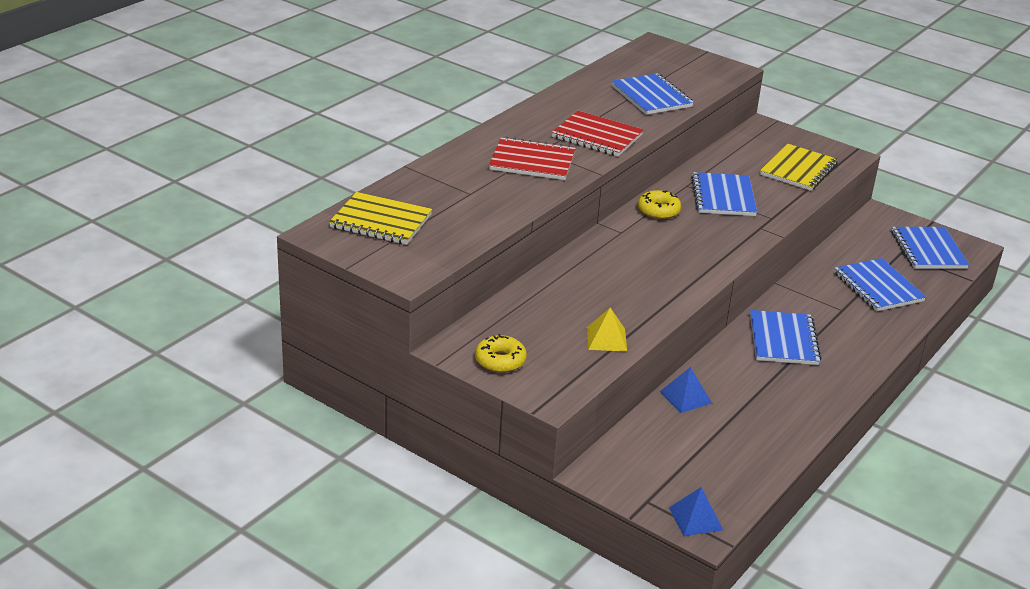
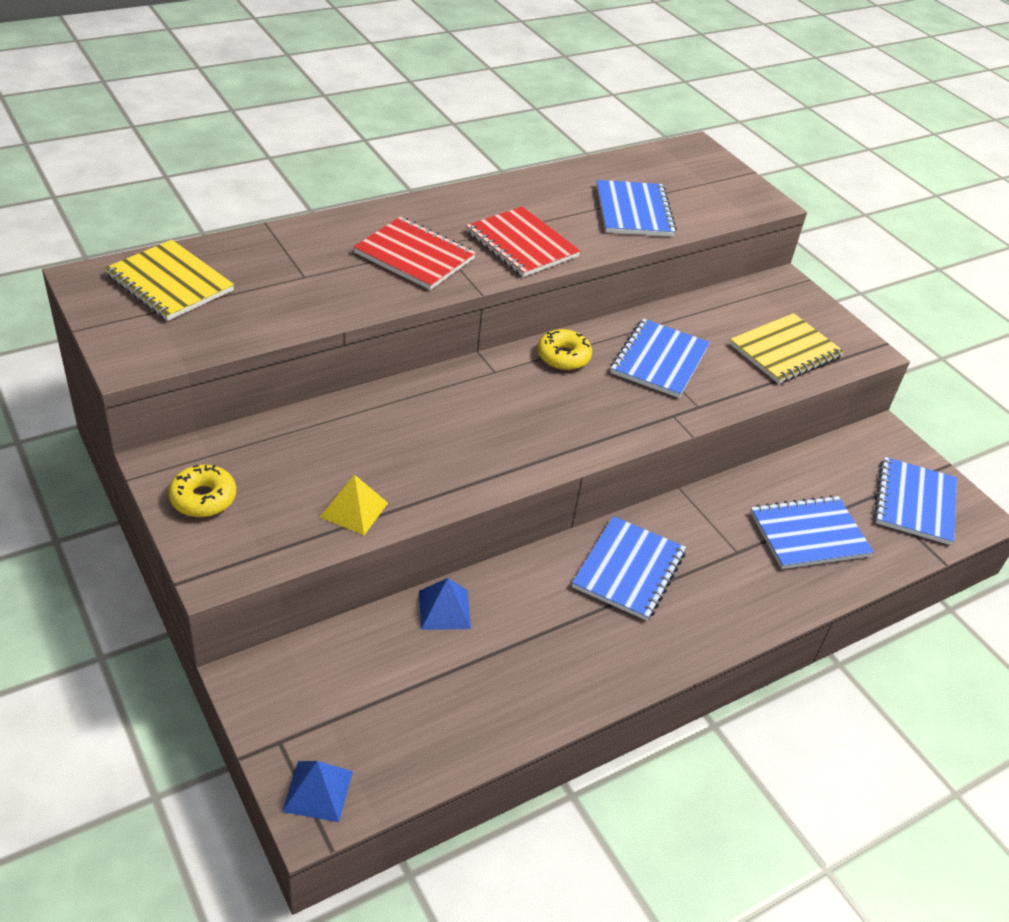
camera: 20 degrees right, 10 degrees up
(878, 287) = (809, 534): blue notebook -> blue notebook turned 75 degrees clockwise

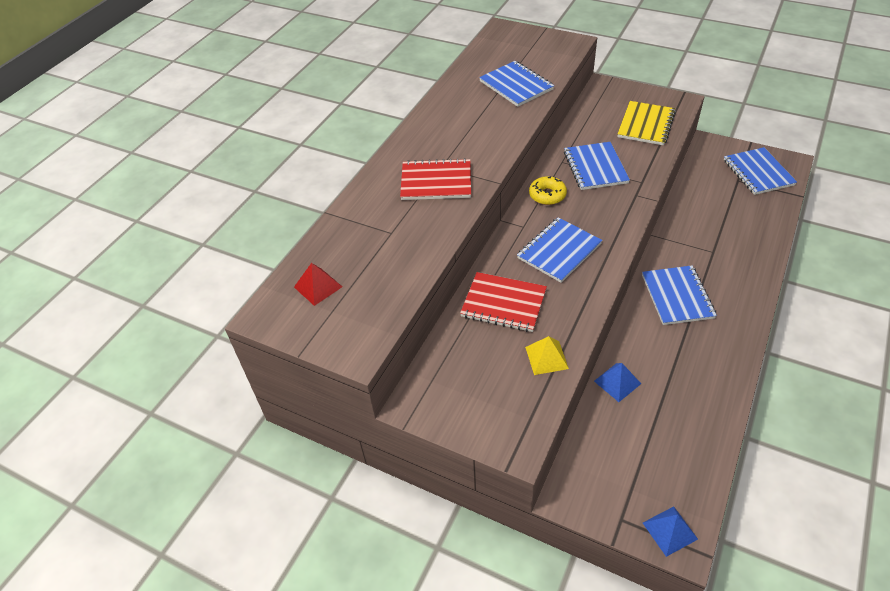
camera: 25 degrees left, 5 degrees up
(170, 283) = (318, 287): yellow notebook -> red pyramid
(203, 498) = (459, 409): yellow donut -> none
(522, 244) = (483, 140): red notebook -> red notebook (503, 303)
(809, 534) = (733, 220): blue notebook -> blue notebook (559, 251)

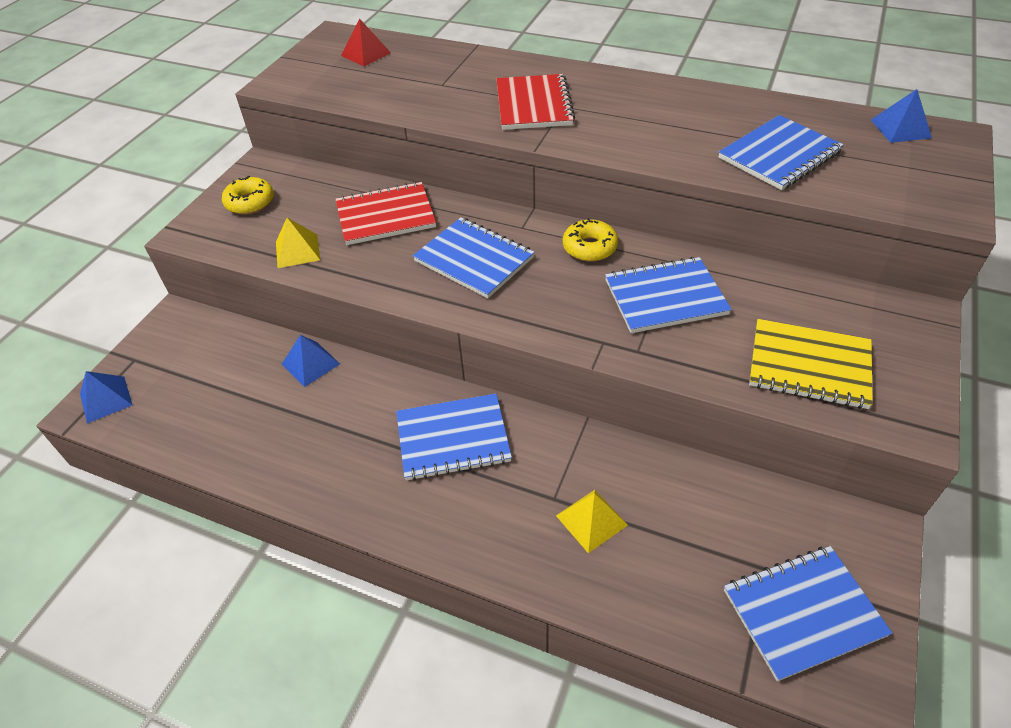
camera: 85 degrees right, 0 degrees up
(474, 403) = (250, 202): none -> yellow donut
(493, 43) = (900, 128): none -> blue pyramid
(503, 303) = (385, 216): red notebook -> red notebook turned 60 degrees clockwise
(724, 237) = (591, 520): none -> yellow pyramid

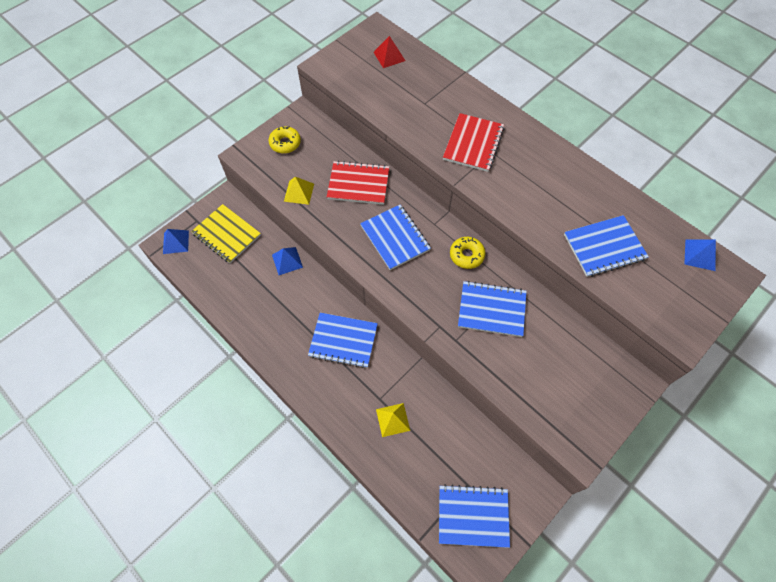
camera: 20 degrees right, 15 degrees up
(809, 366) = (547, 390): yellow notebook -> yellow notebook (226, 234)

